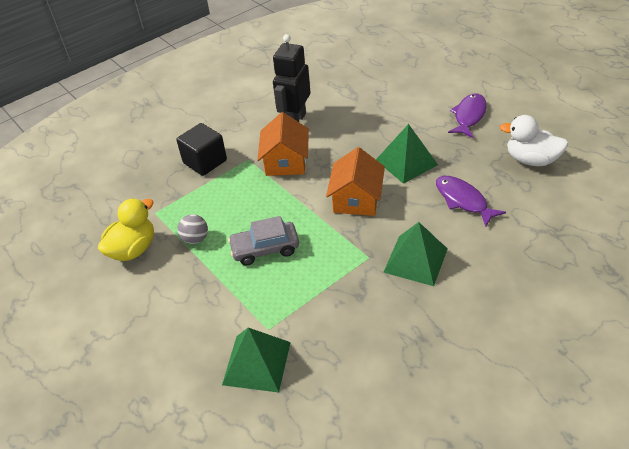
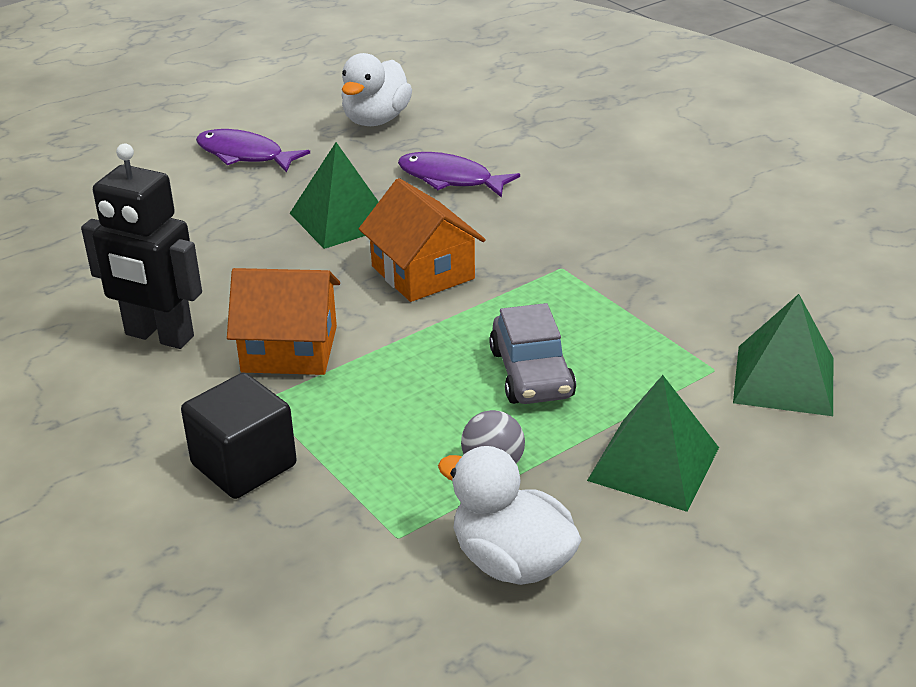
camera: 90 degrees left, 10 degrees down
(133, 249) = (511, 561): yellow duck -> white duck
(356, 199) = (423, 272): orange house -> orange house turned 45 degrees clockwise
(416, 260) = (571, 227): green pyramid -> green pyramid (653, 463)
(463, 200) = (450, 179): purple fish -> purple fish turned 60 degrees clockwise

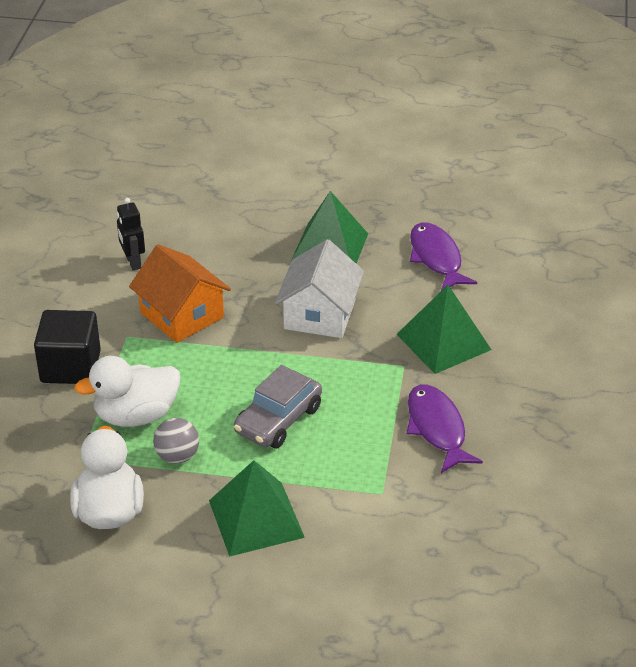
camera: 45 degrees right, 5 degrees up
(159, 336) = (133, 262): black robot -> black robot, size x0.52
(244, 155) = (342, 164): purple fish -> purple fish (437, 428)
(376, 120) = (459, 183): white duck -> white duck (136, 415)
(423, 272) = (320, 314): orange house -> white house
(784, 380) = (409, 530): green pyramid -> green pyramid (443, 342)

